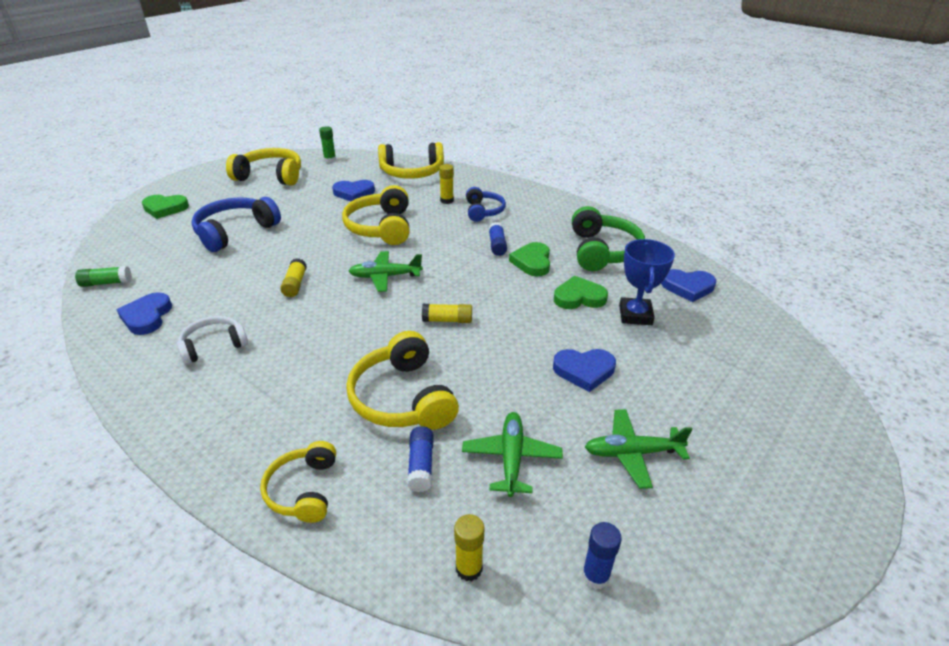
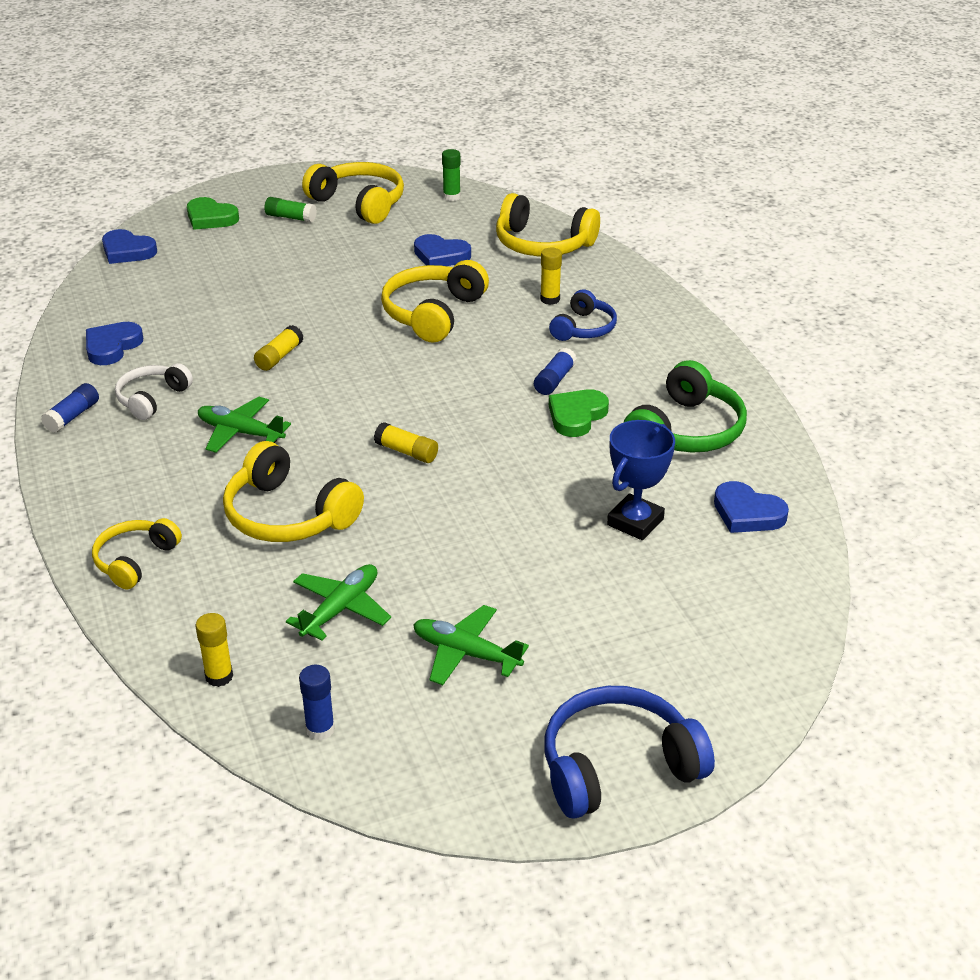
camera: 30 degrees right, 0 degrees up
(106, 283) = (98, 296): green glue stick -> green glue stick (290, 217)
(213, 346) = (152, 399): white headphones -> white headphones turned 60 degrees counterclockwise
(235, 232) = (264, 271): blue headphones -> blue headphones (618, 766)
(385, 276) = (383, 378): green plane -> green plane (240, 432)
(403, 398) = (288, 515): yellow headphones -> yellow headphones turned 60 degrees counterclockwise
(421, 465) = (252, 581): blue glue stick -> blue glue stick (73, 416)
(579, 297) = (588, 478): green heart -> none
(584, 371) = (503, 559): blue heart -> blue heart (127, 251)

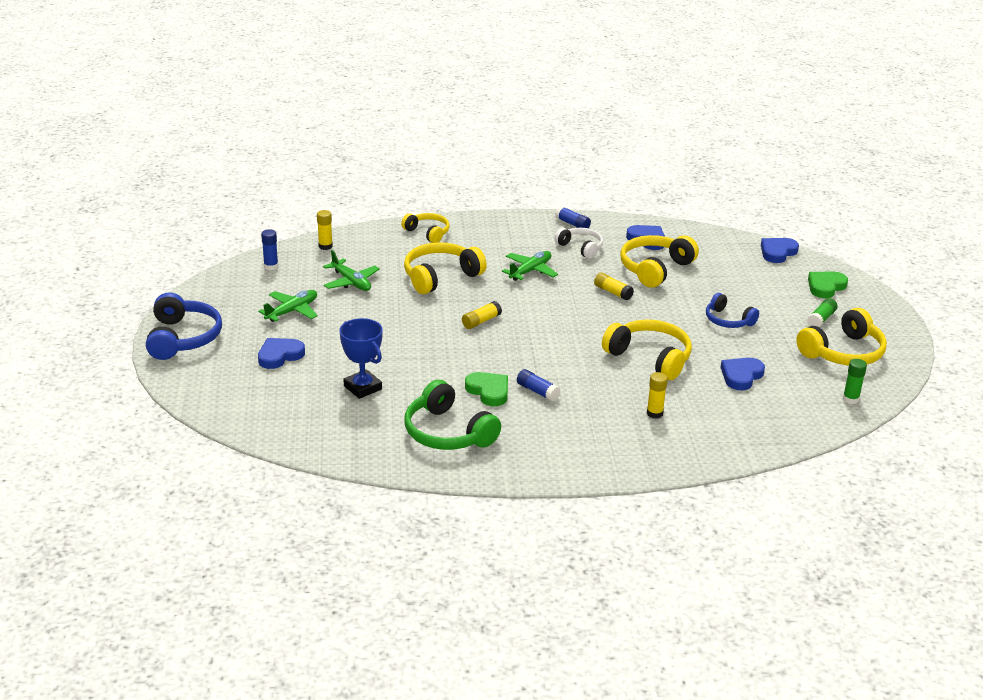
camera: 105 degrees right, 5 degrees down
(543, 244) = (750, 429): yellow headphones -> yellow headphones (655, 269)
(583, 328) = (604, 420): blue headphones -> blue headphones (728, 320)
(747, 513) = (344, 433): blue heart -> blue heart (280, 355)

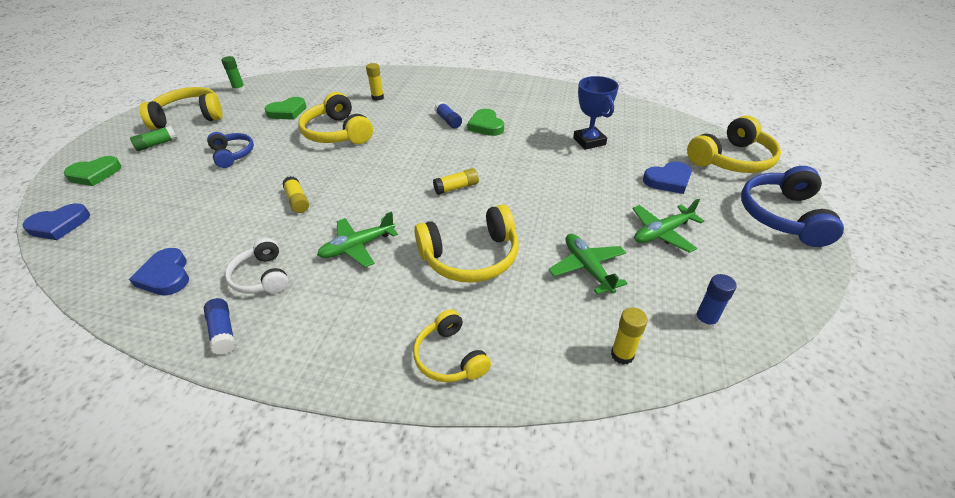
camera: 160 degrees left, 10 degrees up
(448, 433) = (530, 104): green headphones -> none
(655, 269) = (218, 225): yellow headphones -> yellow headphones (731, 159)
(741, 376) = (287, 112): blue heart -> green heart

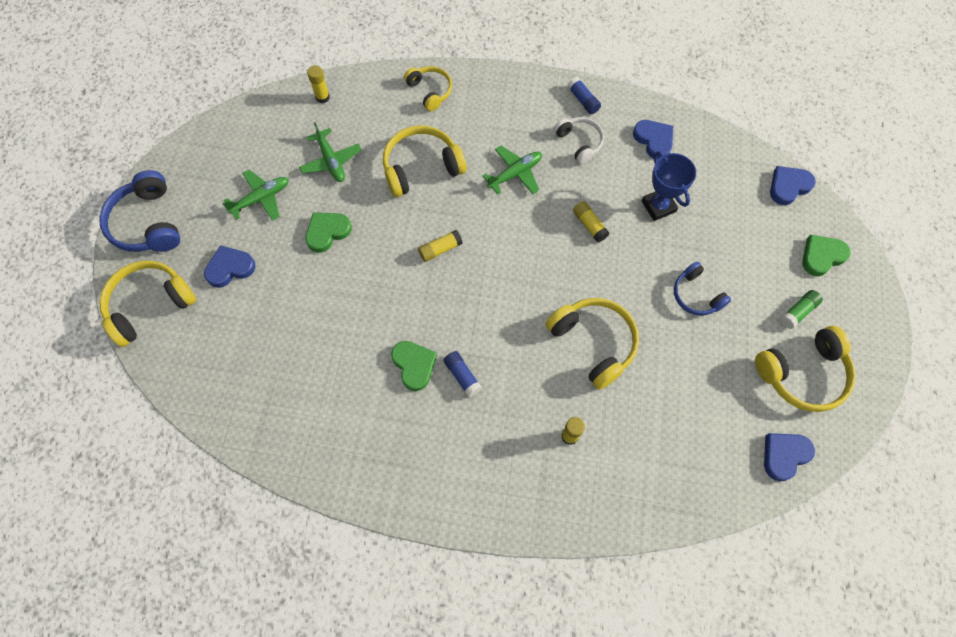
camera: 175 degrees right, 25 degrees up
(239, 89) = (784, 455): green glue stick -> blue heart
(287, 112) = (680, 392): green heart -> green heart (327, 232)
(589, 141) = (294, 335): blue trophy -> blue trophy (658, 206)
(705, 321) = (261, 122): blue glue stick -> none
(783, 216) = (148, 223): blue headphones -> blue headphones turned 150 degrees clockwise

